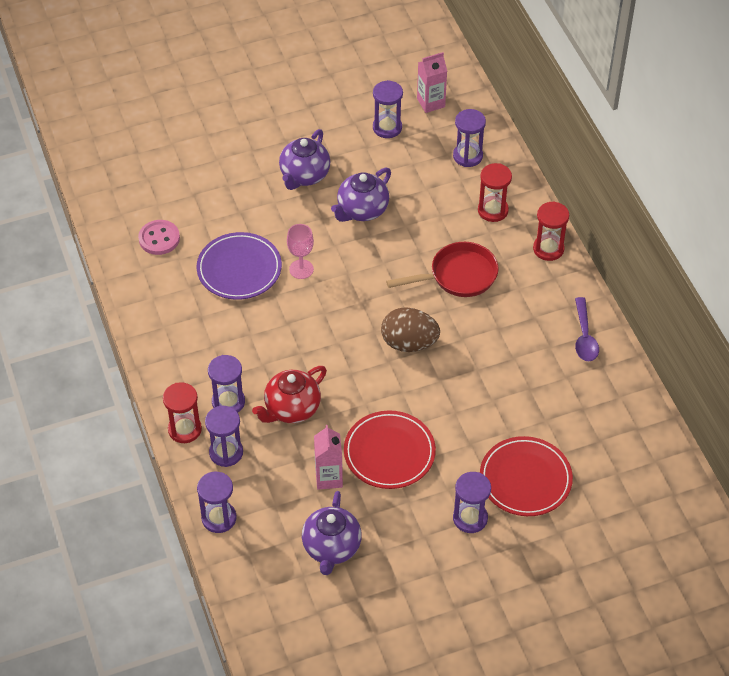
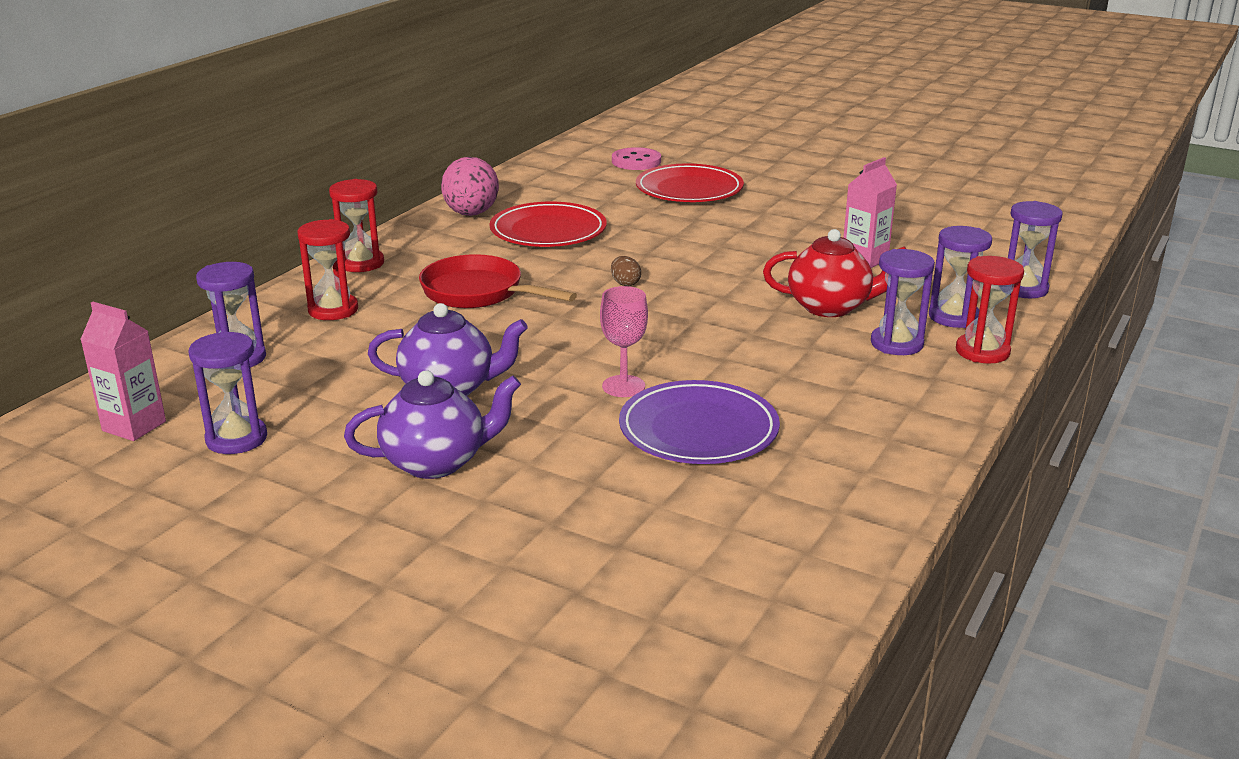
camera: 130 degrees left, 25 degrees down
(159, 238) = (758, 527): pink button -> pink button (636, 161)
(331, 548) = (927, 232): purple teapot -> none
(389, 452) = (778, 245): red plate -> red plate (548, 231)
(409, 343) = (625, 283): brown egg -> brown egg, size x0.44
(470, 518) = (773, 195): purple hourglass -> none
(584, 337) = (471, 214): purple spoon -> pink egg

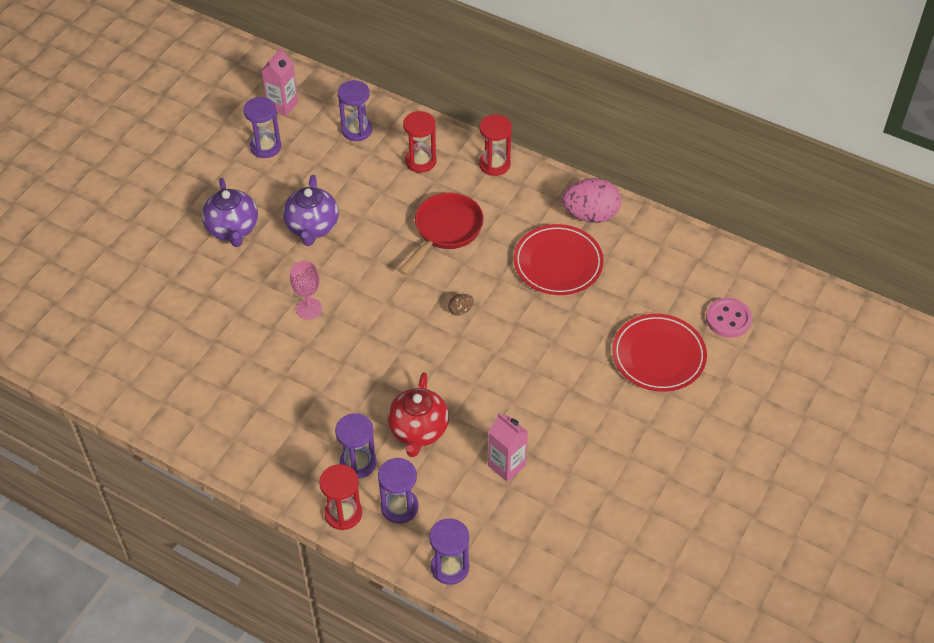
camera: 90 degrees right, 25 degrees up
(698, 430) = (254, 344): purple plate -> none

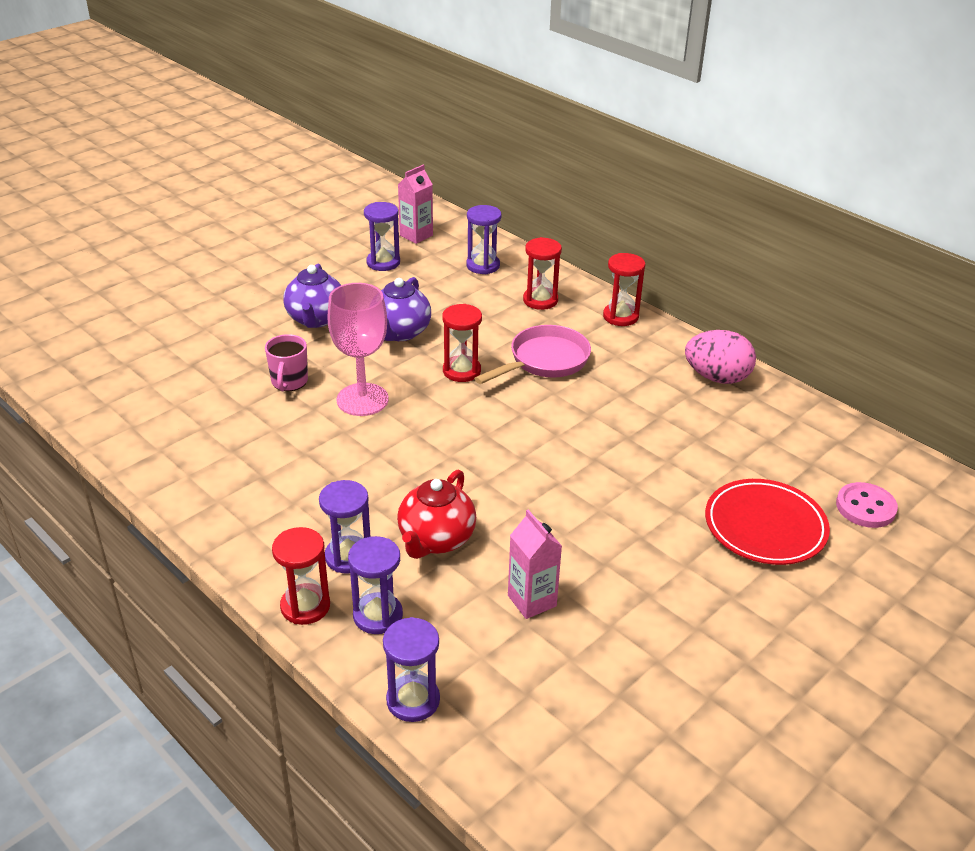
camera: 15 degrees right, 15 degrees down
(239, 305) = (289, 382): none -> pink mug
(309, 309) = (362, 399): pink goblet -> pink goblet, size x1.68
(380, 258) = (461, 371): none -> red hourglass
(445, 230) = (544, 361): red pan -> pink pan
(460, 310) = (534, 434): brown egg -> none
(558, 263) = (665, 413): red plate -> none

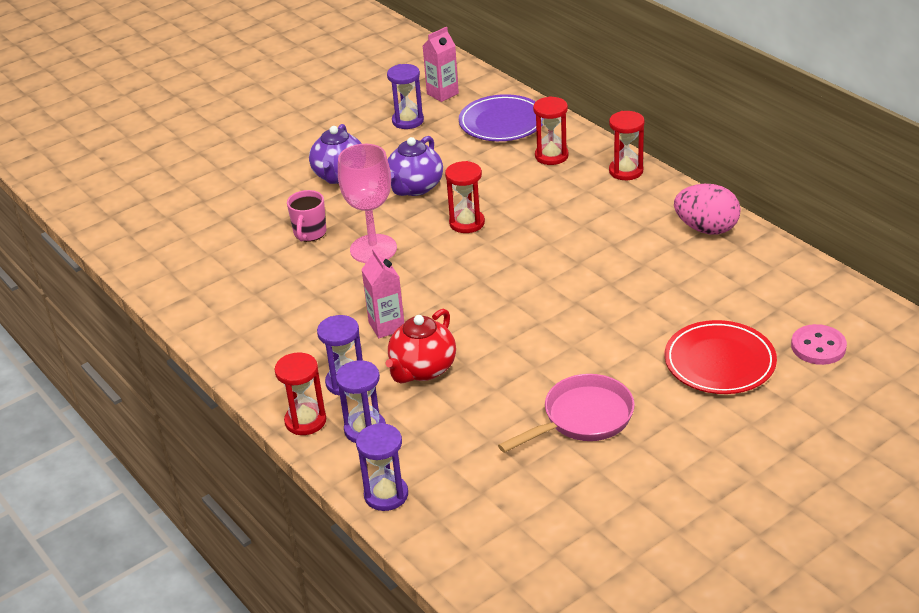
camera: 10 degrees right, 0 degrees up
(483, 265) = (502, 123): purple hourglass -> purple plate
(532, 601) = (498, 420): pink carton -> pink carton (386, 326)
(544, 361) = (545, 214): pink pan -> pink pan (582, 418)

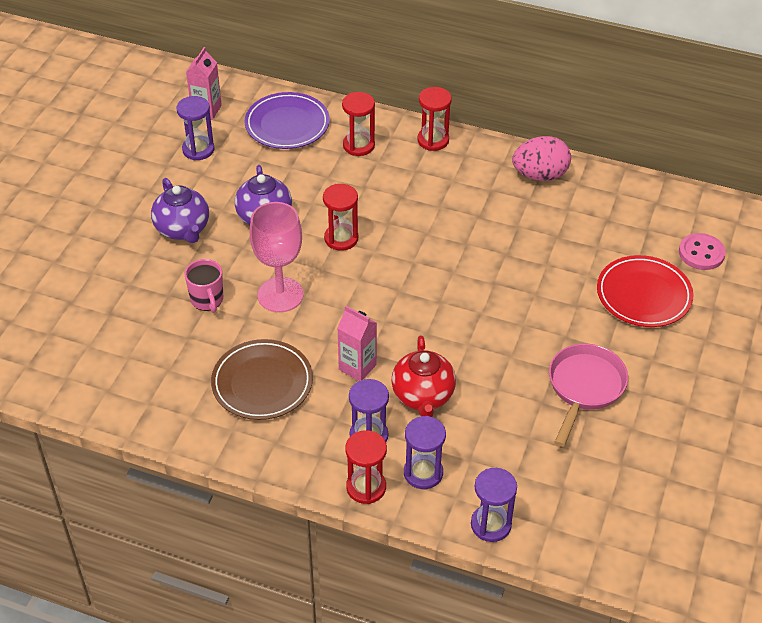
camera: 35 degrees left, 10 degrees up
(295, 310) = (262, 383): none -> brown plate

